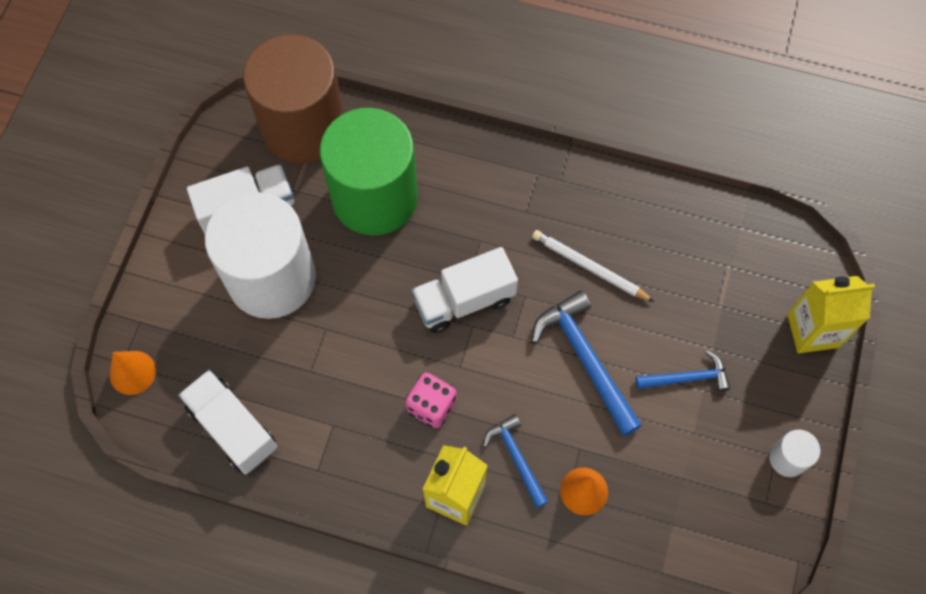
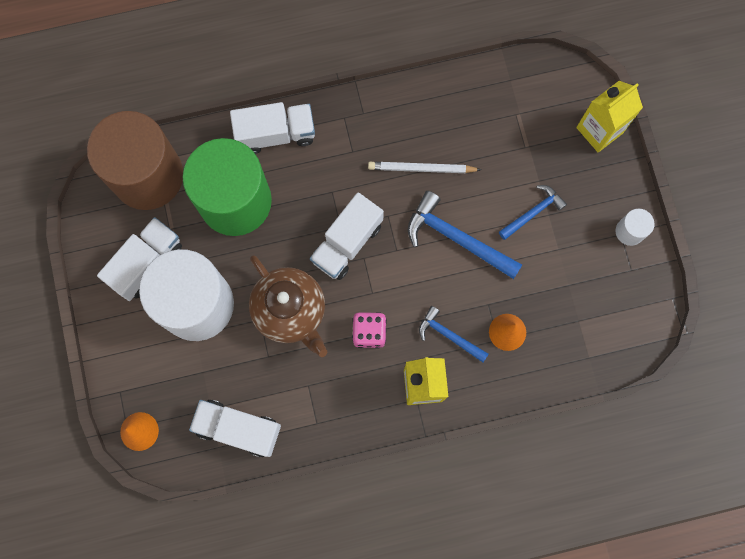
camera: 30 degrees left, 10 degrees up
(362, 338) = (291, 312): none -> brown teapot
(456, 154) = (276, 134): none -> white truck

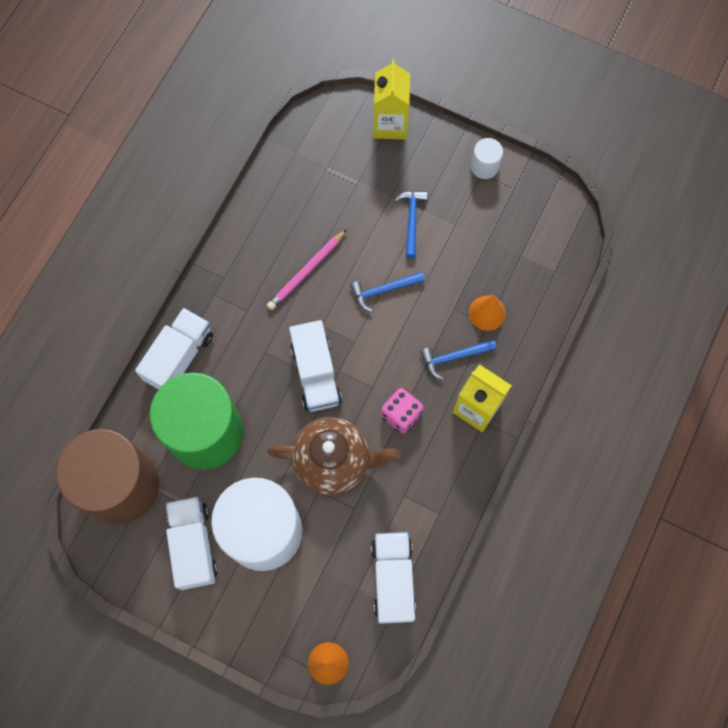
camera: 50 degrees left, 5 degrees down
(238, 428) = (393, 579): white truck -> white truck turned 120 degrees clockwise
(421, 168) = (306, 271): white pencil -> pink pencil
(456, 238) = (383, 290): blue hammer -> blue hammer, size x0.60

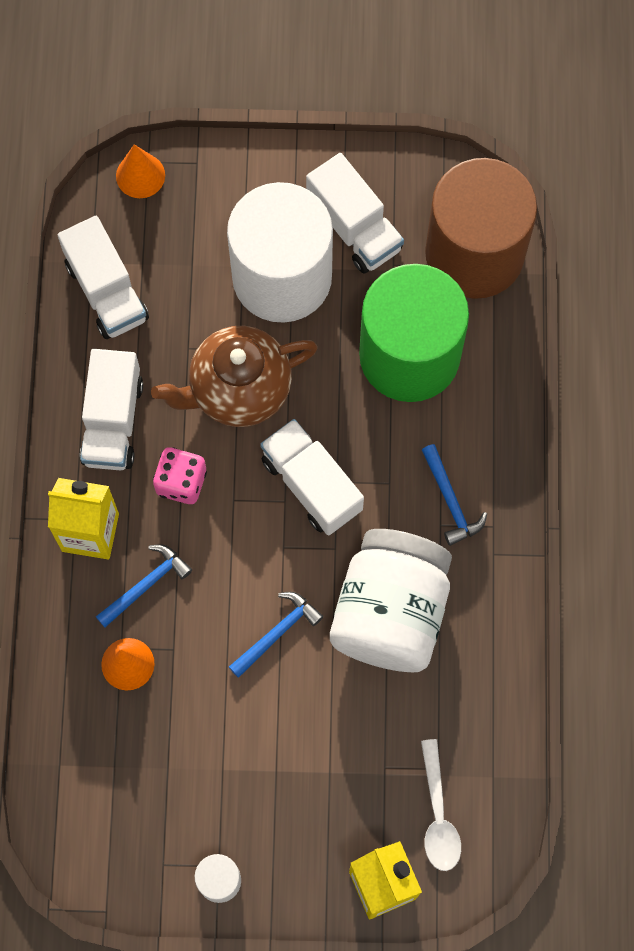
camera: 155 degrees right, 0 degrees up
(179, 357) = (491, 429): white truck -> white truck (113, 421)
(306, 271) = (390, 612): pink pencil -> white jar
(338, 146) = (438, 814): none -> white spoon
(411, 220) = (285, 750): blue hammer -> blue hammer (450, 501)

